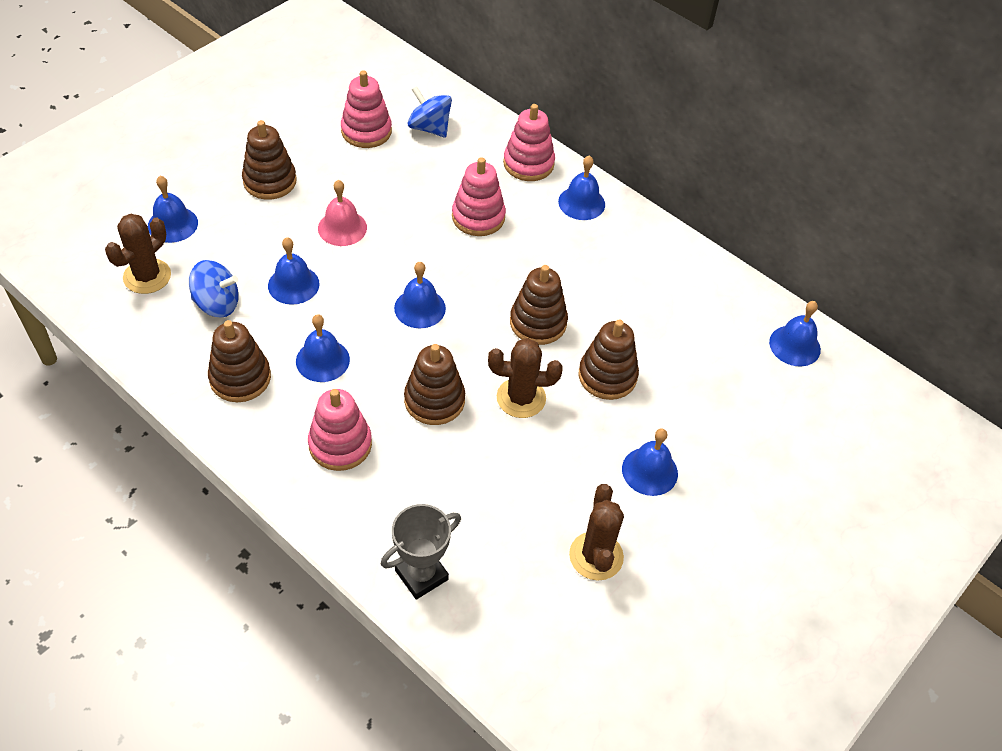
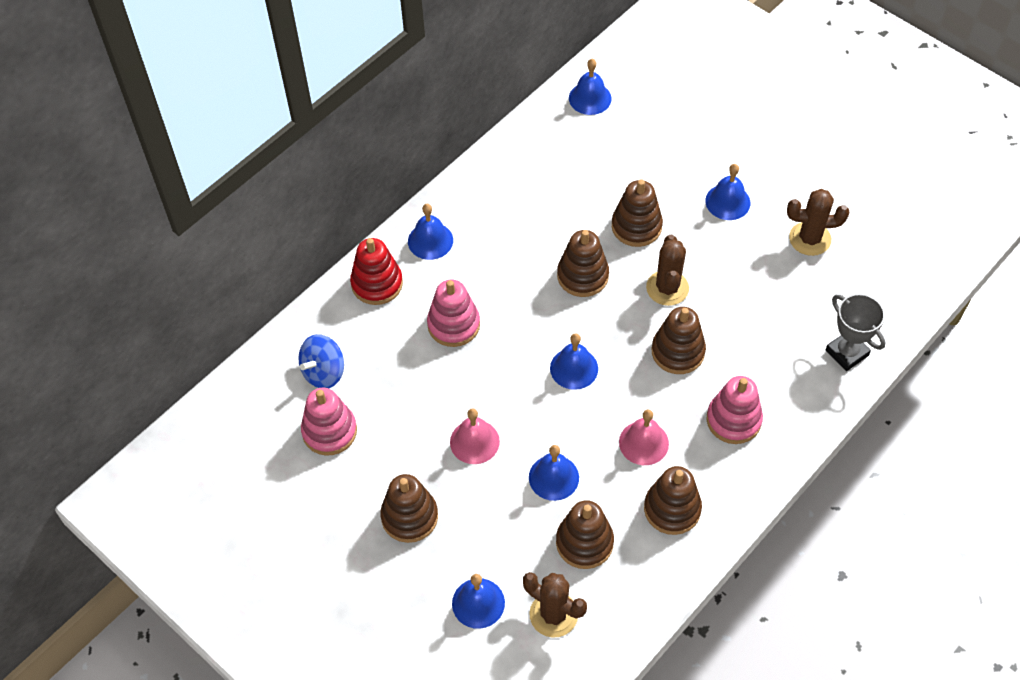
camera: 85 degrees left, 5 degrees up
(217, 304) = (584, 542): blue spinning top -> brown stacking toy
(322, 360) = (643, 443): blue bell -> pink bell
(528, 164) = (377, 283): pink stacking toy -> red stacking toy

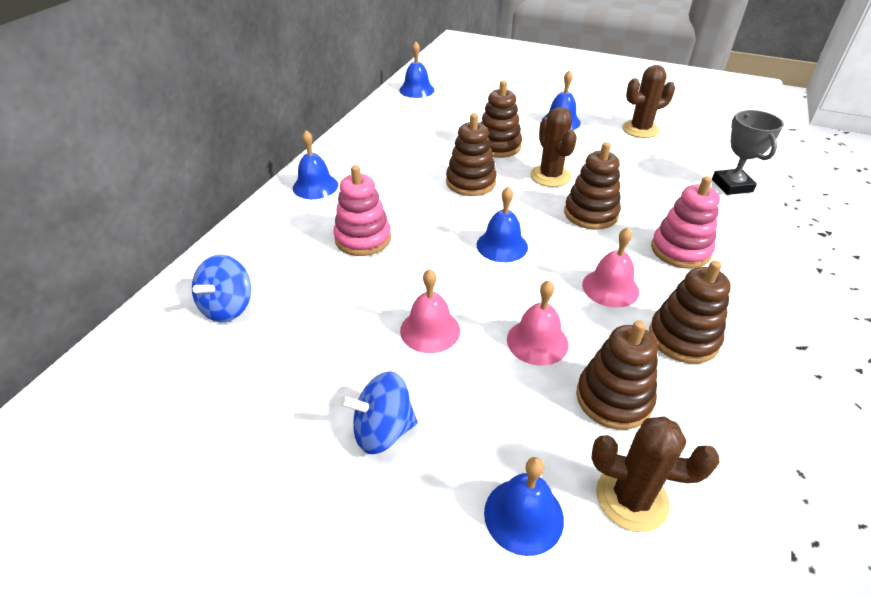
camera: 20 degrees left, 15 degrees down
(329, 431) = (248, 362): pink stacking toy -> none
(377, 283) = (270, 224): red stacking toy -> none
(409, 517) = (382, 430): brown stacking toy -> blue spinning top
(553, 477) = (537, 341): blue bell -> pink bell
(847, 353) = (732, 185): grey trophy -> grey trophy turned 45 degrees clockwise

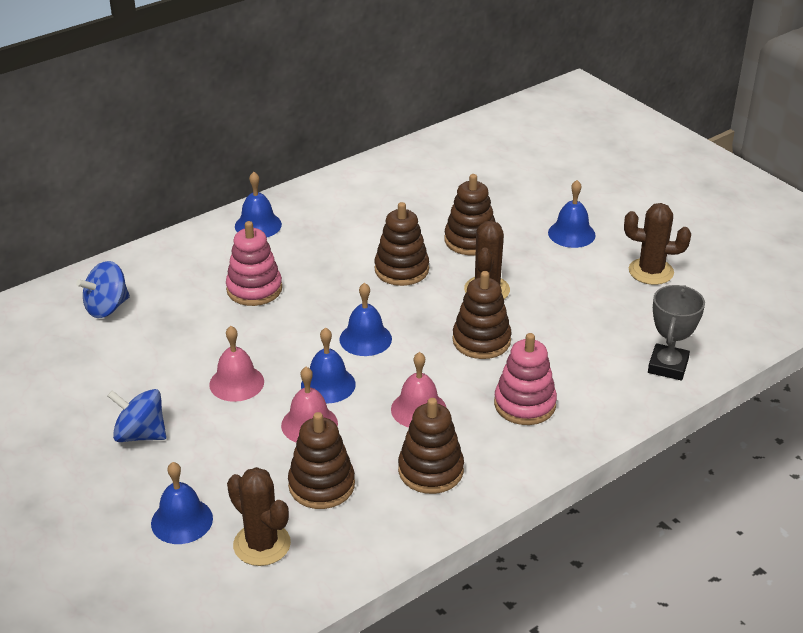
camera: 30 degrees right, 5 degrees down
(417, 90) = (456, 145): blue bell -> blue bell (328, 384)

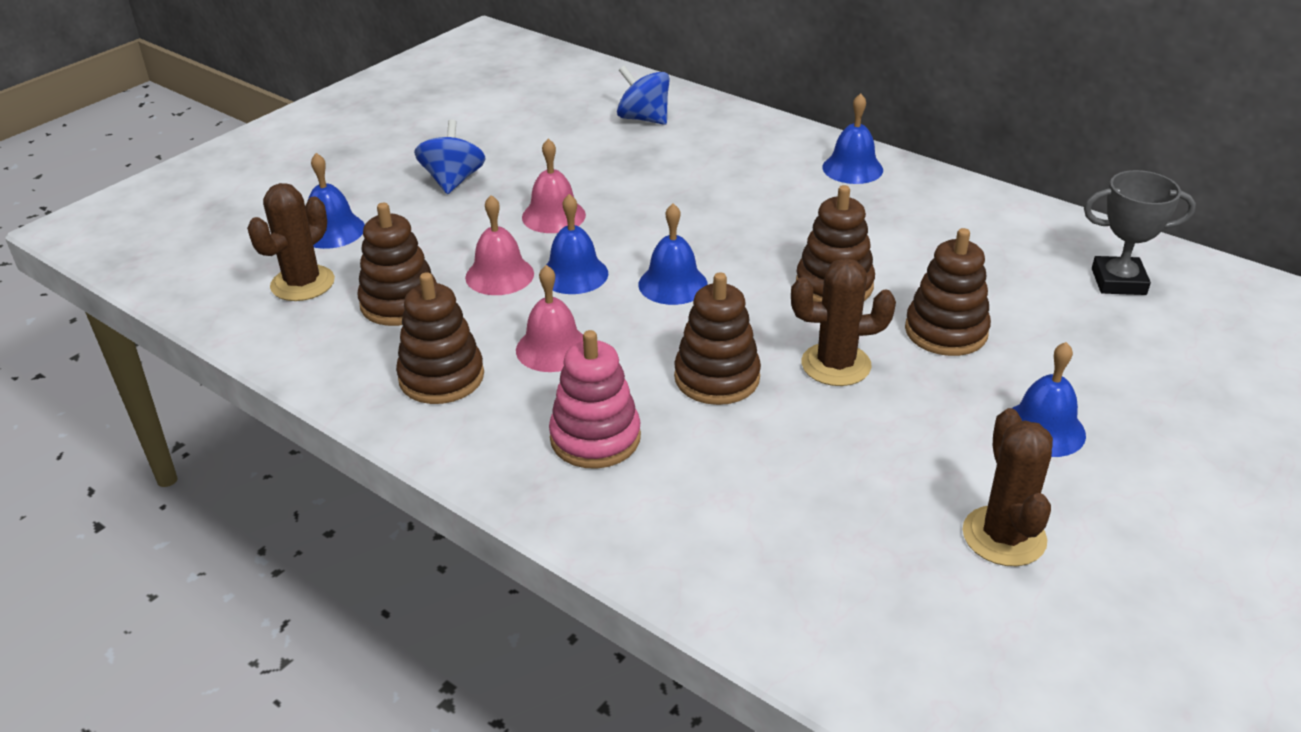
camera: 75 degrees right, 0 degrees up
(254, 289) = (726, 192): pink stacking toy -> none
(668, 366) = (750, 584): grey trophy -> grey trophy (1118, 281)

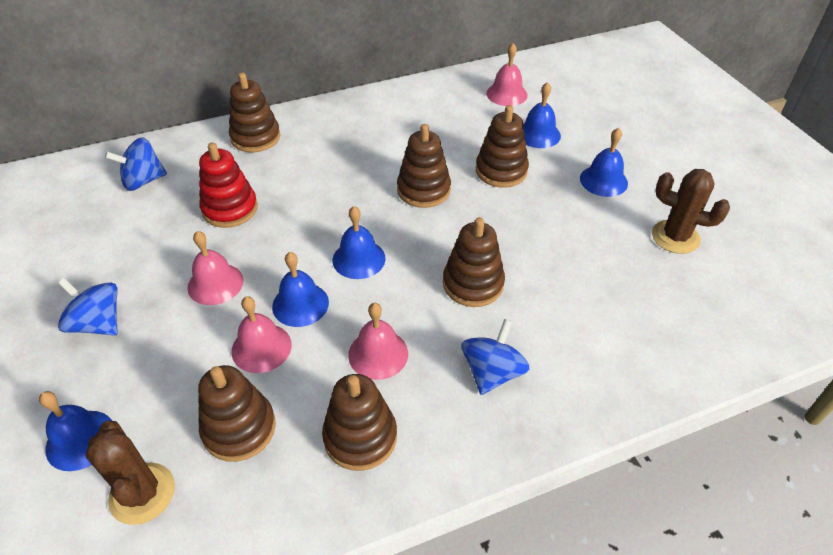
camera: 60 degrees left, 10 degrees up
(595, 438) = (492, 372): pink stacking toy -> blue spinning top
(659, 179) = (230, 209): none -> red stacking toy
(782, 146) = (255, 137): none -> brown stacking toy
(836, 365) = (498, 227): brown cactus -> none
(852, 168) = (313, 123): blue bell -> blue bell (538, 134)
(1118, 281) = (506, 94): grey trophy -> pink bell

